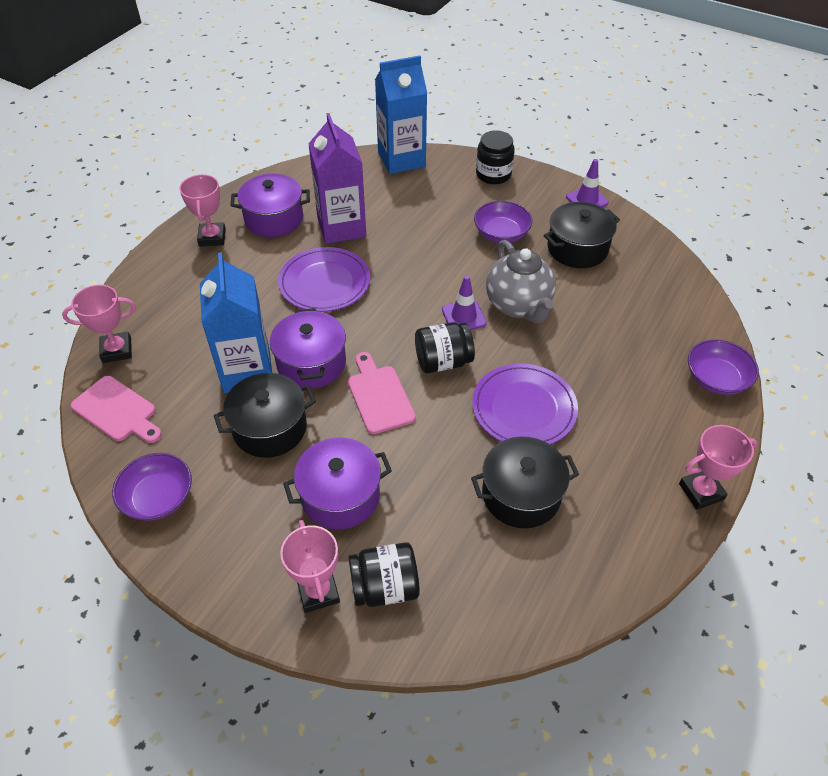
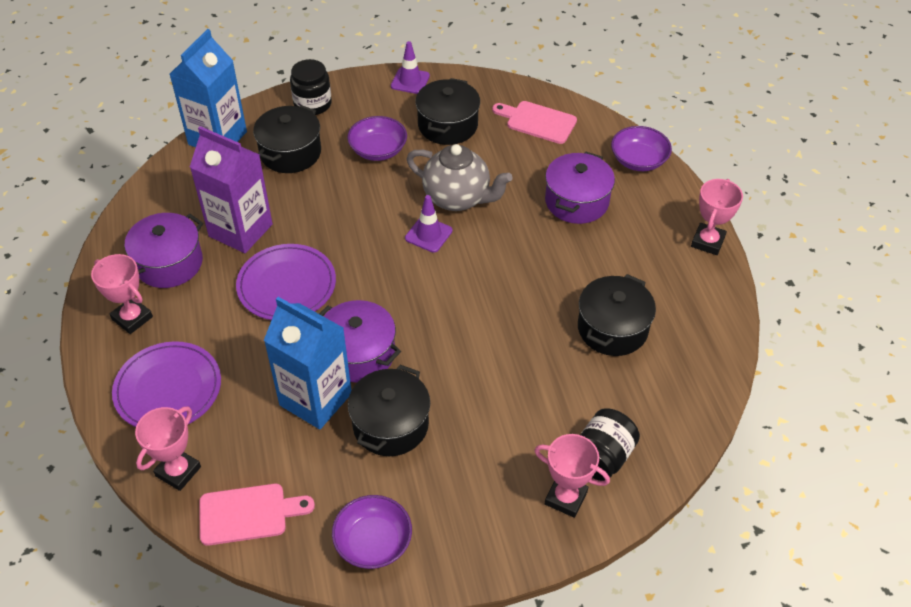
camera: 45 degrees left, 0 degrees up
(340, 495) = (501, 427): purple pot -> purple pot (576, 201)
(379, 396) = (440, 338): pink cutting board -> pink cutting board (537, 122)
(437, 198) = (290, 153): none -> black pot
(443, 362) = (455, 279): black jar -> none
(524, 408) = (547, 270): purple plate -> purple plate (168, 389)

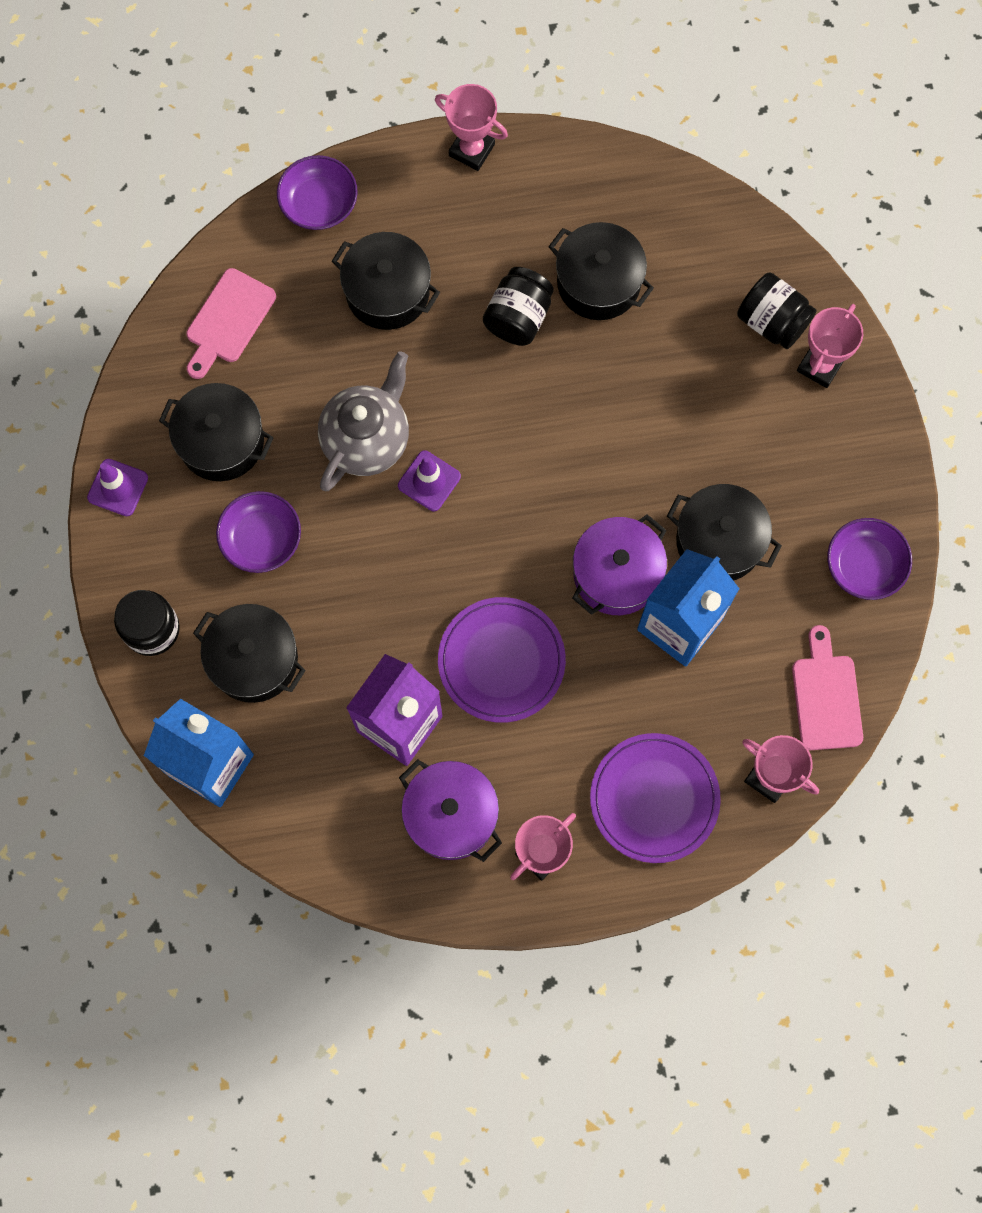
camera: 85 degrees left, 25 degrees up
(571, 278) = (518, 317): none -> black jar
(576, 201) = (387, 292): purple pot -> black pot

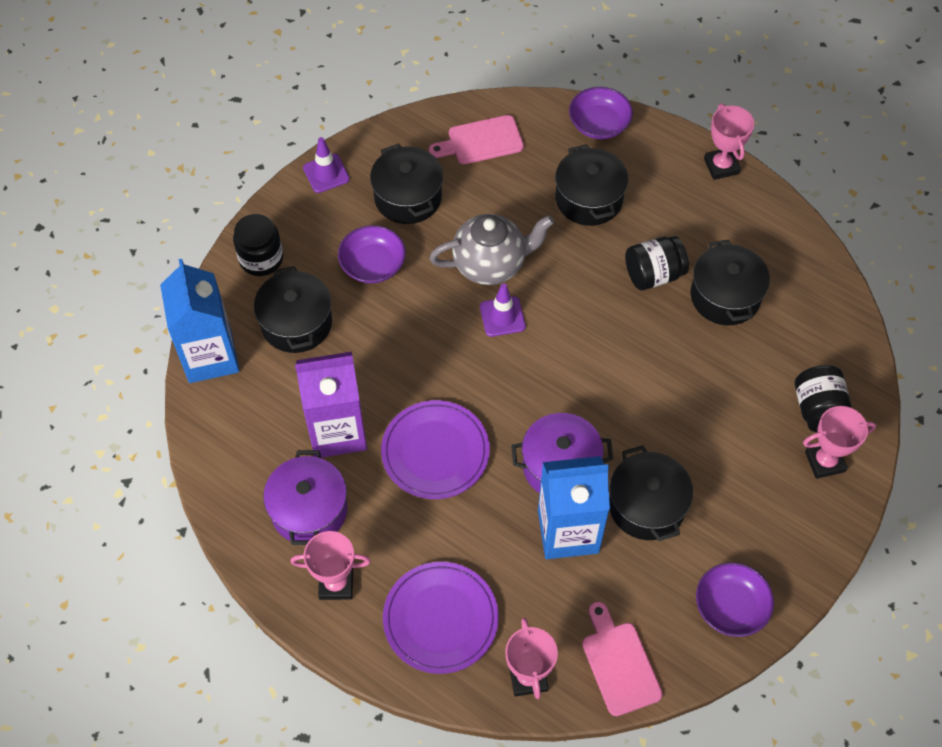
camera: 45 degrees right, 15 degrees down
(826, 696) = (619, 663): pink cutting board -> pink cutting board turned 60 degrees counterclockwise

